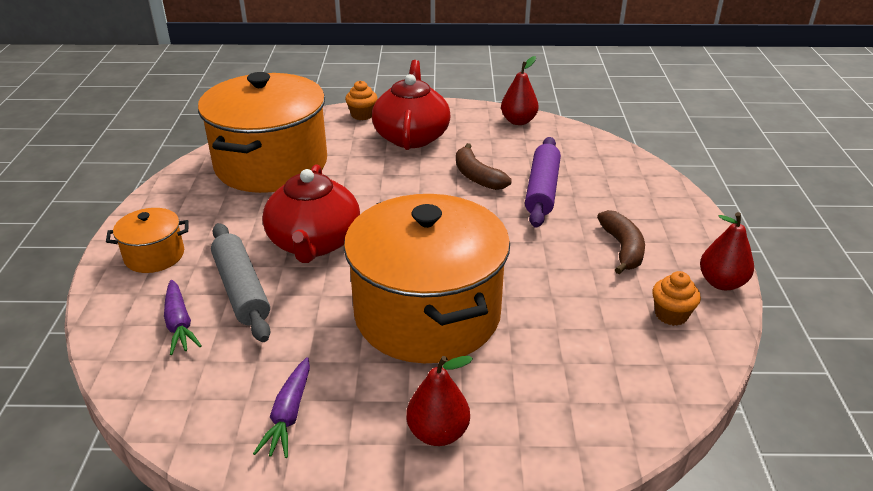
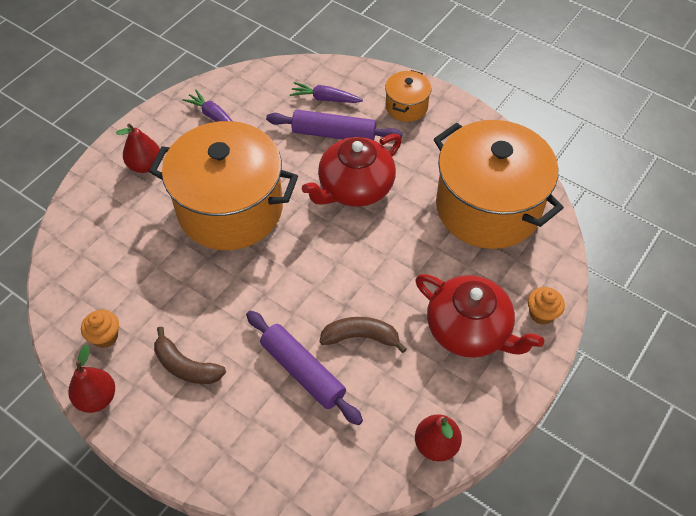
camera: 125 degrees right, 20 degrees up
(241, 290) = (334, 134): grey rolling pin -> purple rolling pin
(314, 242) = (354, 188): red teapot -> red teapot turned 75 degrees counterclockwise

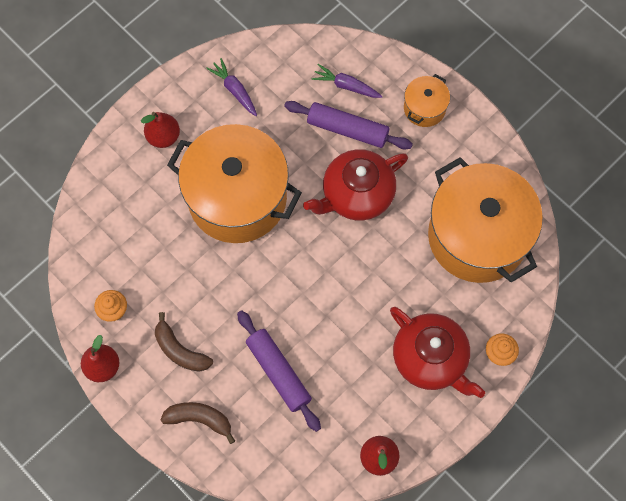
camera: 10 degrees right, 15 degrees up
(361, 337) = (334, 349): brown banana -> brown banana (199, 419)

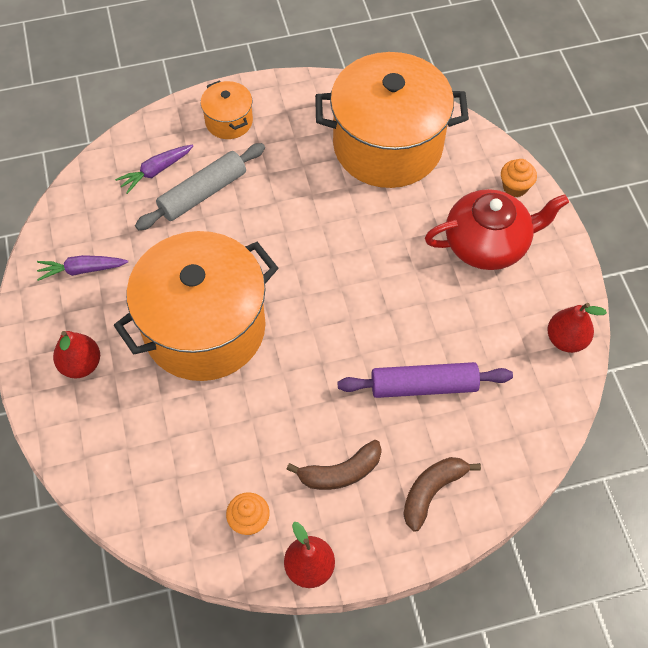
camera: 60 degrees left, 10 degrees down
(347, 129) = (203, 193): purple rolling pin -> grey rolling pin
(356, 194) = (277, 220): red teapot -> none

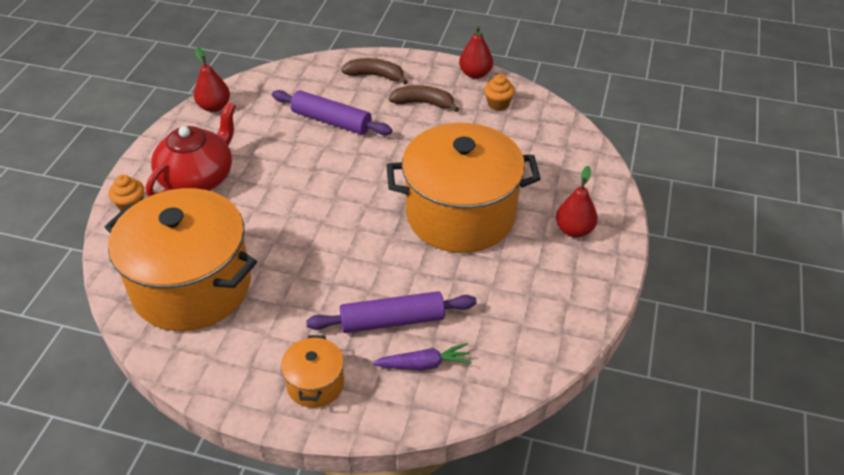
camera: 150 degrees left, 15 degrees down
(82, 270) = (542, 301): purple carrot -> none
(203, 193) = (392, 321): grey rolling pin -> purple rolling pin
(432, 492) = (375, 76): brown banana -> brown banana turned 150 degrees counterclockwise
(487, 244) = (198, 178): red teapot -> red teapot turned 105 degrees clockwise

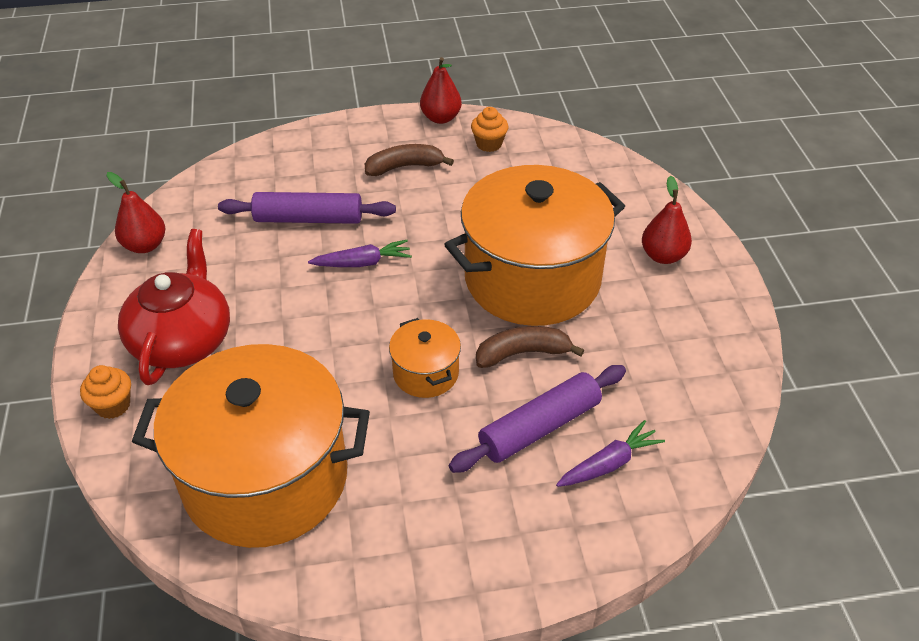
camera: 25 degrees left, 0 degrees up
(315, 384) = (502, 537): orange pot -> orange pot (426, 373)
(348, 164) = (362, 263): none -> purple carrot
(375, 76) = (326, 151): brown banana -> brown banana (522, 353)

